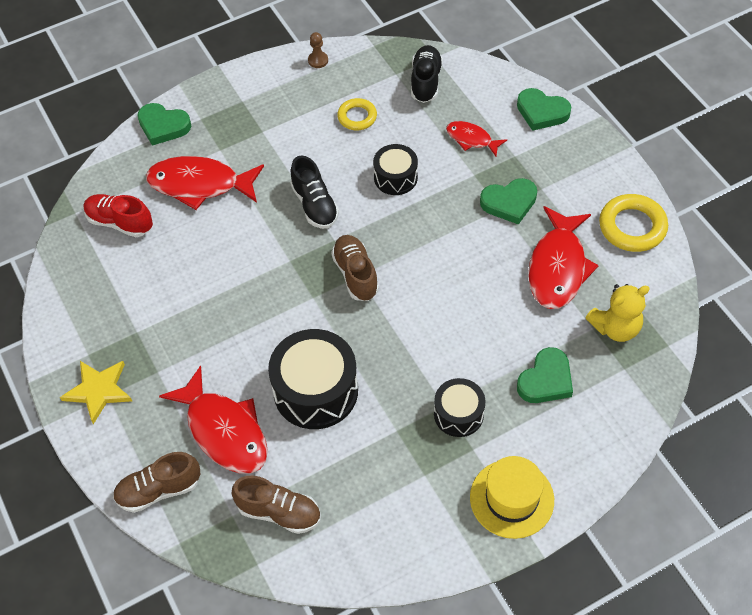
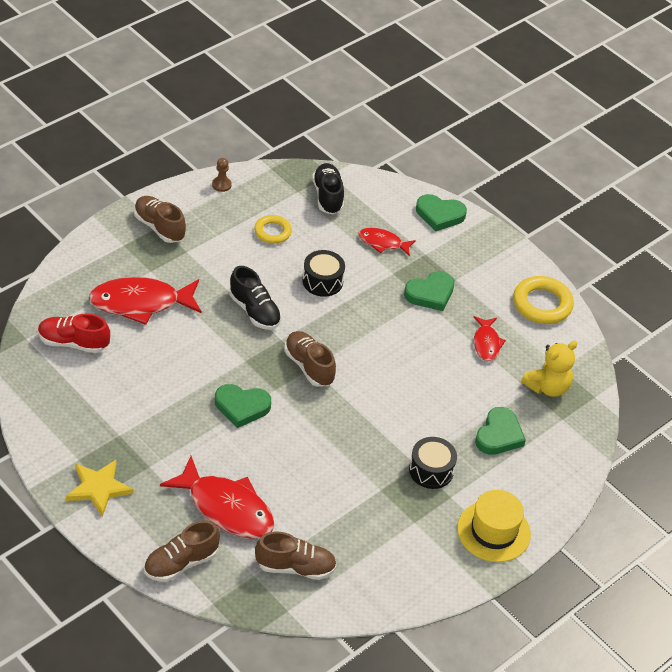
camera: 20 degrees left, 10 degrees down
(163, 126) = (89, 254): green heart -> green heart (242, 407)
(242, 102) = (159, 227): none -> brown shoe
(315, 391) = (300, 466): black drum -> none
(558, 267) = (486, 343): red fish -> red fish, size x0.54

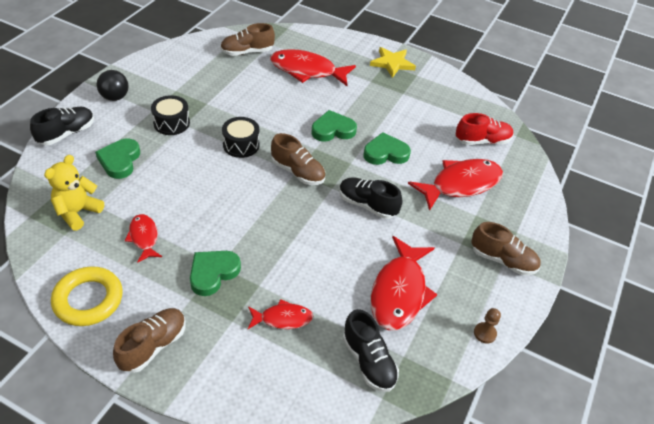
camera: 160 degrees right, 0 degrees up
(181, 563) = (317, 40): brown shoe -> brown shoe (153, 346)
(272, 232) = (399, 292): yellow ring -> red fish
(322, 281) = (323, 253): black drum -> black drum (241, 145)
(439, 215) = (230, 383): green heart -> green heart (385, 153)
(493, 531) = (115, 97): yellow hat -> black ball
(556, 489) = (66, 133): none -> black shoe

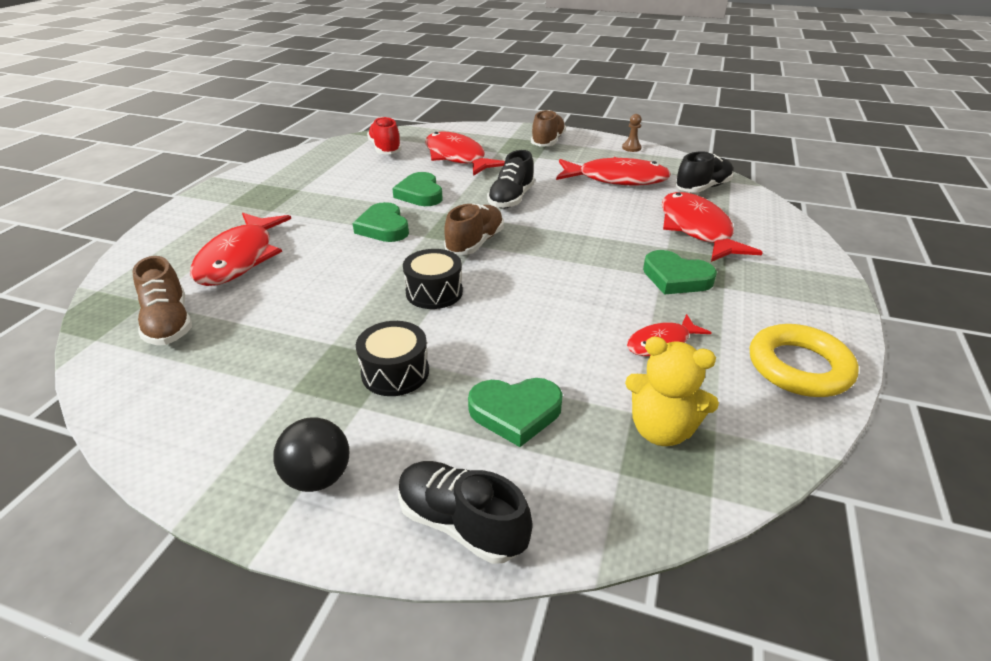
camera: 95 degrees left, 10 degrees down
(153, 346) = (805, 299): brown shoe -> none
(283, 318) = (696, 229): red fish -> red fish, size x1.86
(392, 63) = (230, 198): yellow star -> none

